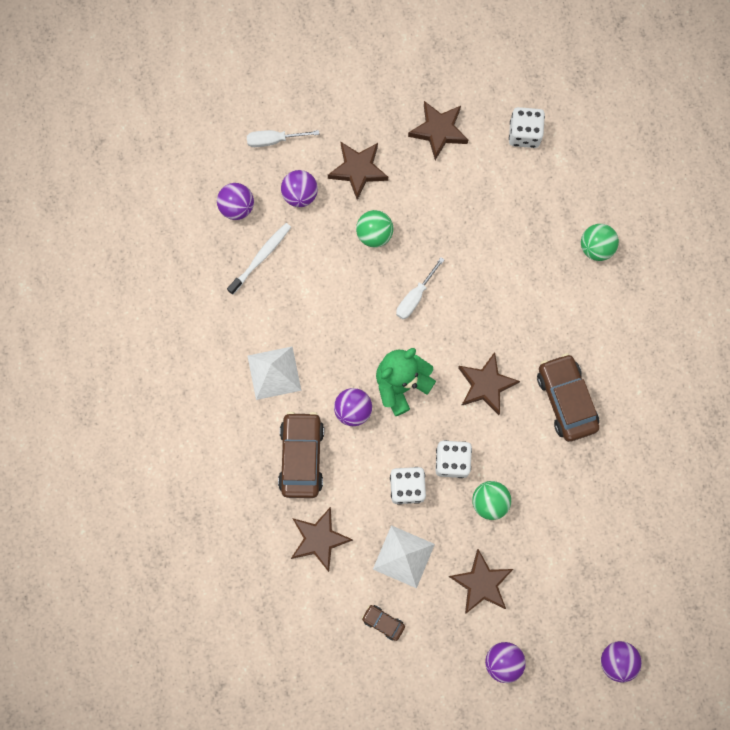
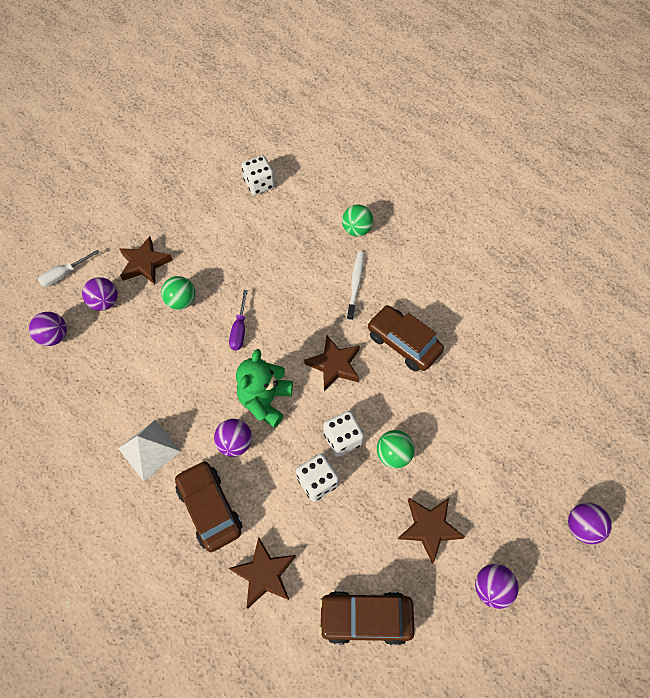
camera: 30 degrees left, 15 degrees down
(261, 257) = (93, 364): white toothbrush -> white toothbrush (355, 284)
(383, 622) = (365, 618): brown car -> brown car, size x2.06
(403, 556) = (349, 544): white pyramid -> none
(415, 297) = (239, 329): white screwdriver -> purple screwdriver
(438, 131) = (194, 210): brown star -> none

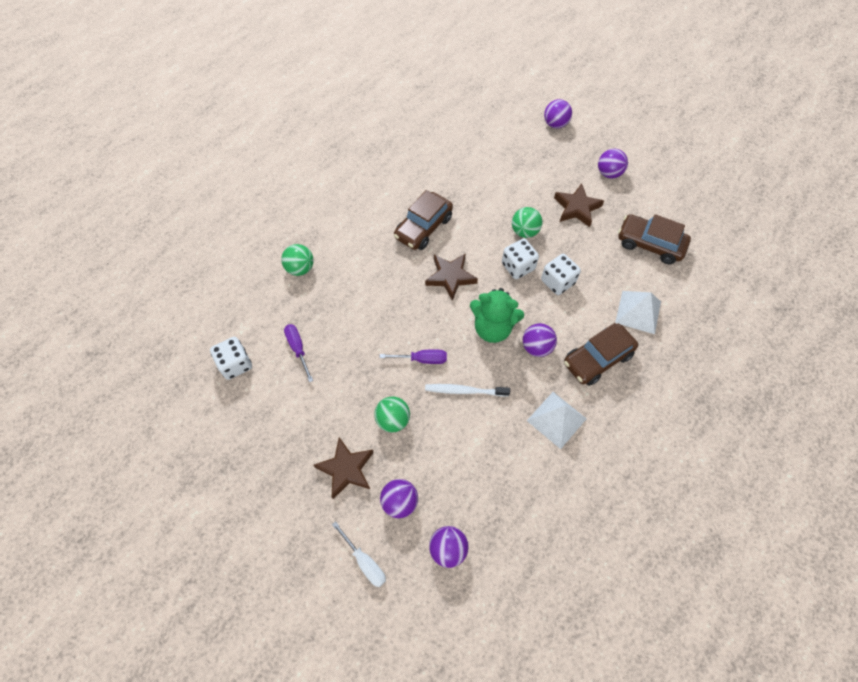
camera: 95 degrees left, 0 degrees up
(264, 574) = (638, 312): brown star -> white pyramid
(267, 229) = (298, 349): none -> purple screwdriver
(355, 284) = (364, 266): white toothbrush -> white toothbrush (464, 391)
(365, 618) = (649, 244): brown car -> brown car turned 120 degrees clockwise

